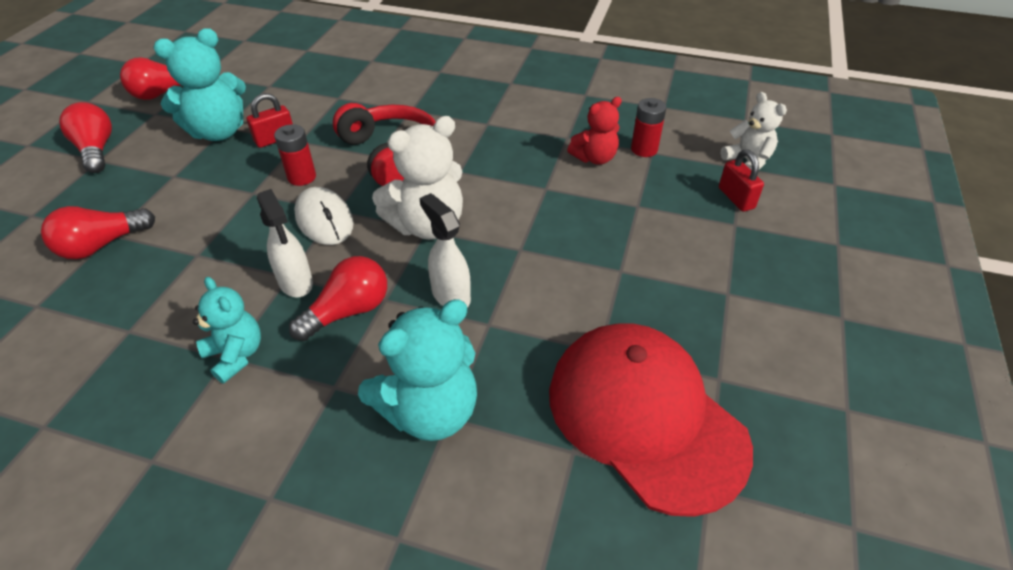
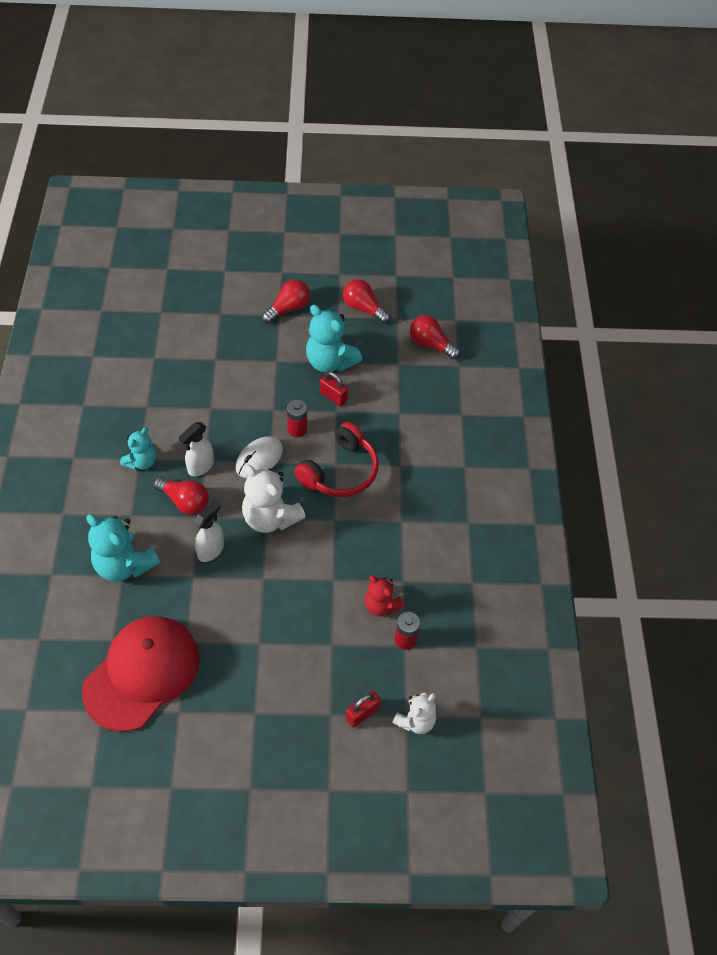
camera: 70 degrees right, 10 degrees up
(102, 245) = (205, 360): red light bulb -> red light bulb (431, 344)

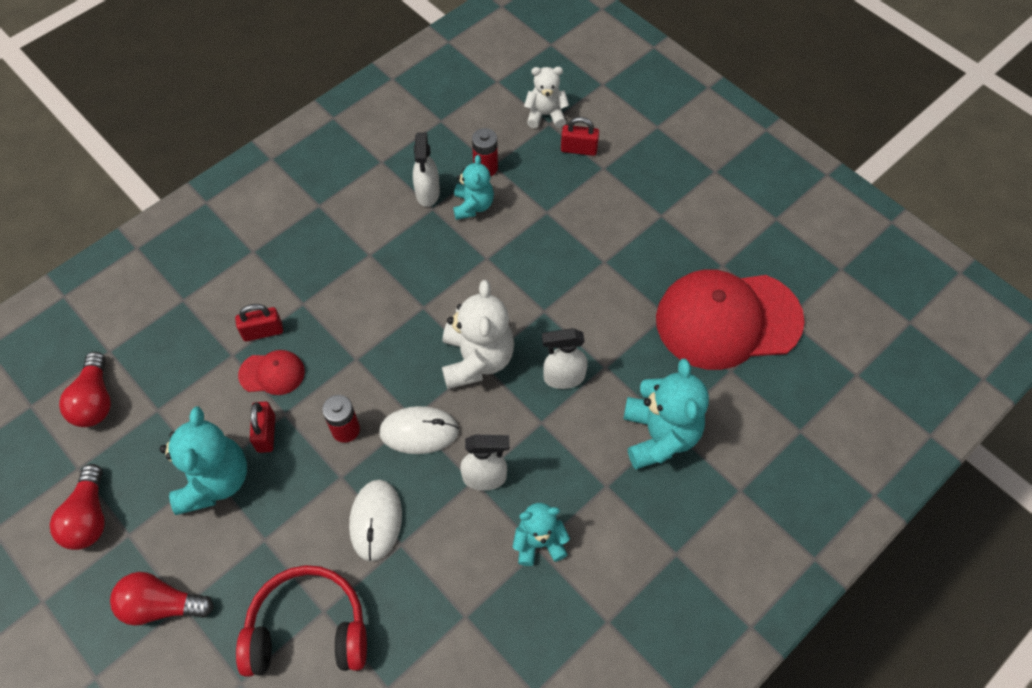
camera: 130 degrees left, 5 degrees up
(184, 501) = (539, 451): red light bulb -> none
(233, 407) = (376, 521): none -> white mouse
(340, 471) = (361, 346): red headphones -> red headphones (308, 629)
(367, 422) = (272, 373): none -> red cap
(381, 605) = (473, 206): red teddy bear -> turquoise teddy bear
(400, 435) = (263, 332): none -> red padlock
(418, 588) = (427, 193): none -> white spray bottle

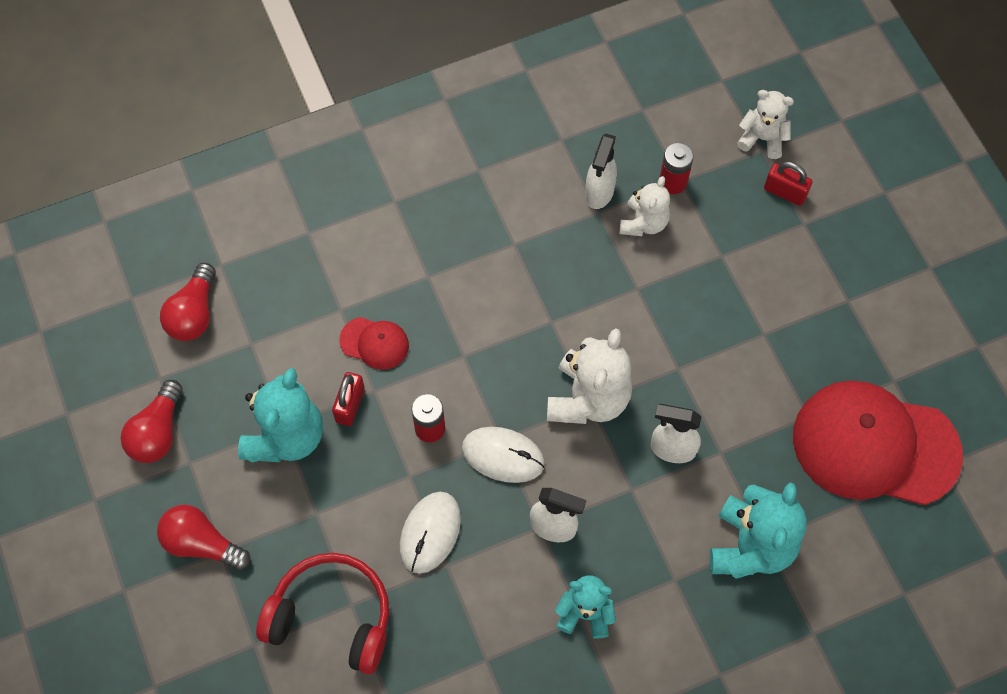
camera: 20 degrees right, 5 degrees up
(263, 332) = (378, 295): red padlock -> none
(473, 206) = (643, 223): turquoise teddy bear -> white teddy bear

